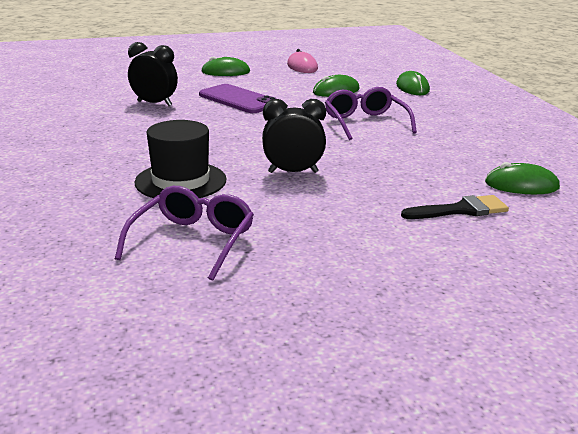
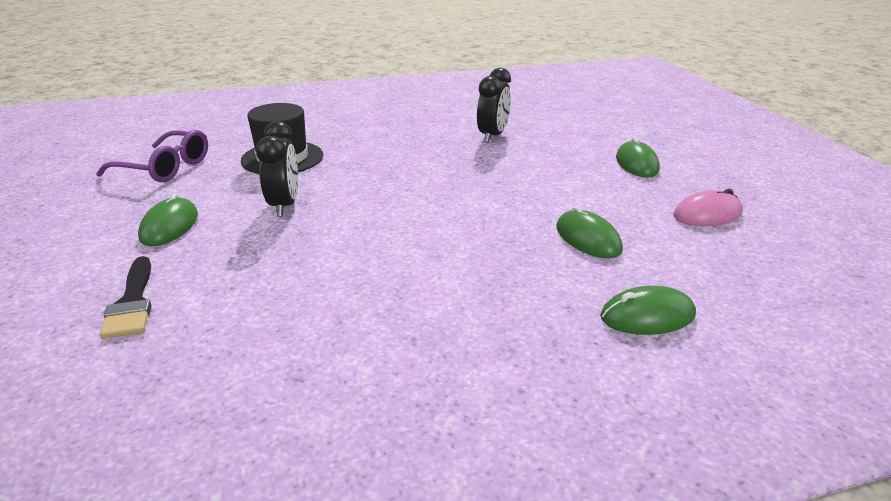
camera: 90 degrees right, 5 degrees up
(238, 100) = (520, 174): purple phone -> none
(365, 123) = (443, 256): purple glasses -> none
(521, 185) = (172, 371): green mouse -> green mouse (169, 226)

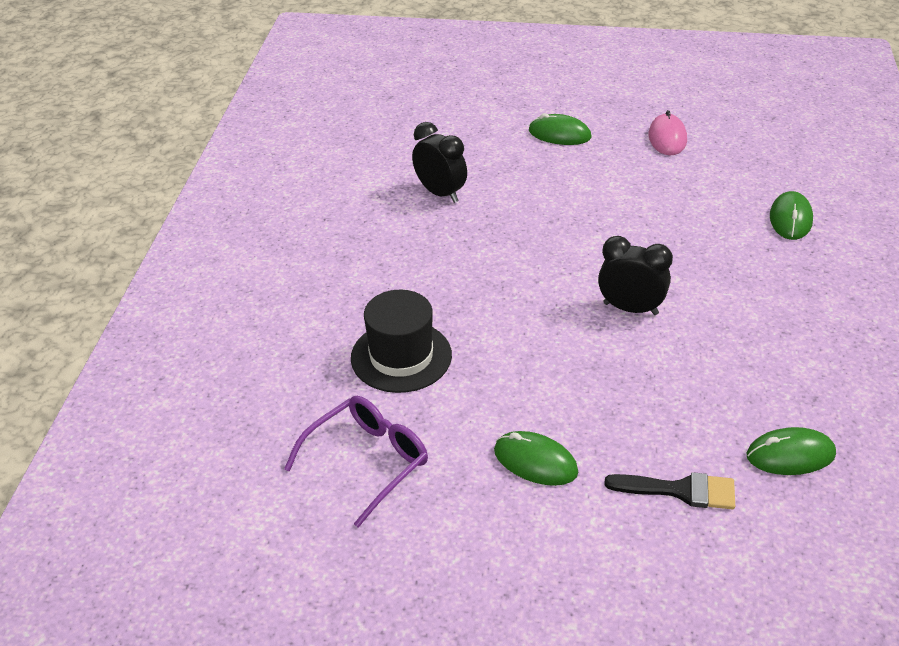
camera: 65 degrees left, 10 degrees up
(284, 205) = (529, 370): black clock -> black clock (630, 308)
(587, 239) = (679, 207): green mouse -> green mouse (790, 455)

